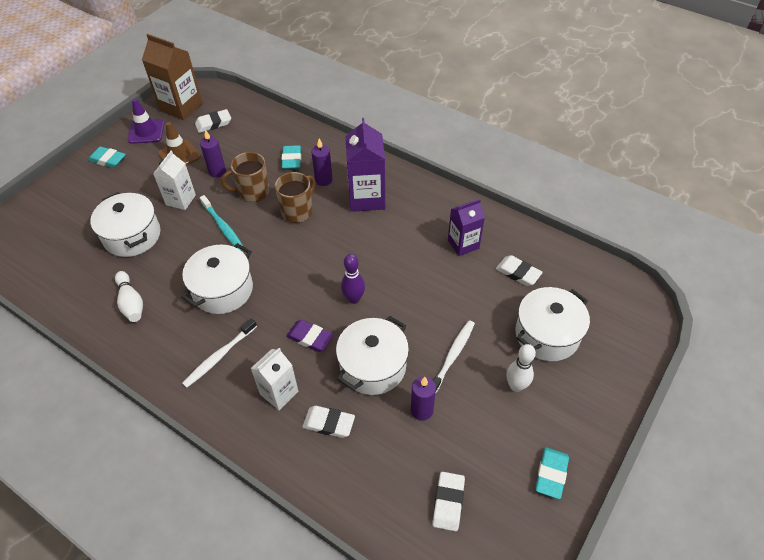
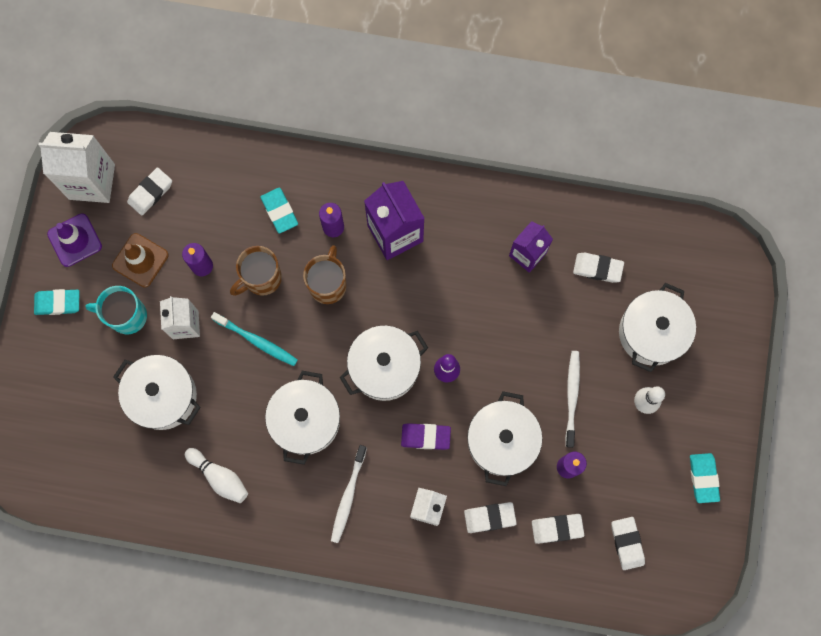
camera: 25 degrees left, 25 degrees up
(146, 181) = (126, 316): none -> turquoise mug
(181, 107) = (92, 181): brown carton -> white carton
(307, 277) = (384, 367): none -> white pot
(386, 459) = (557, 528): none -> white eraser

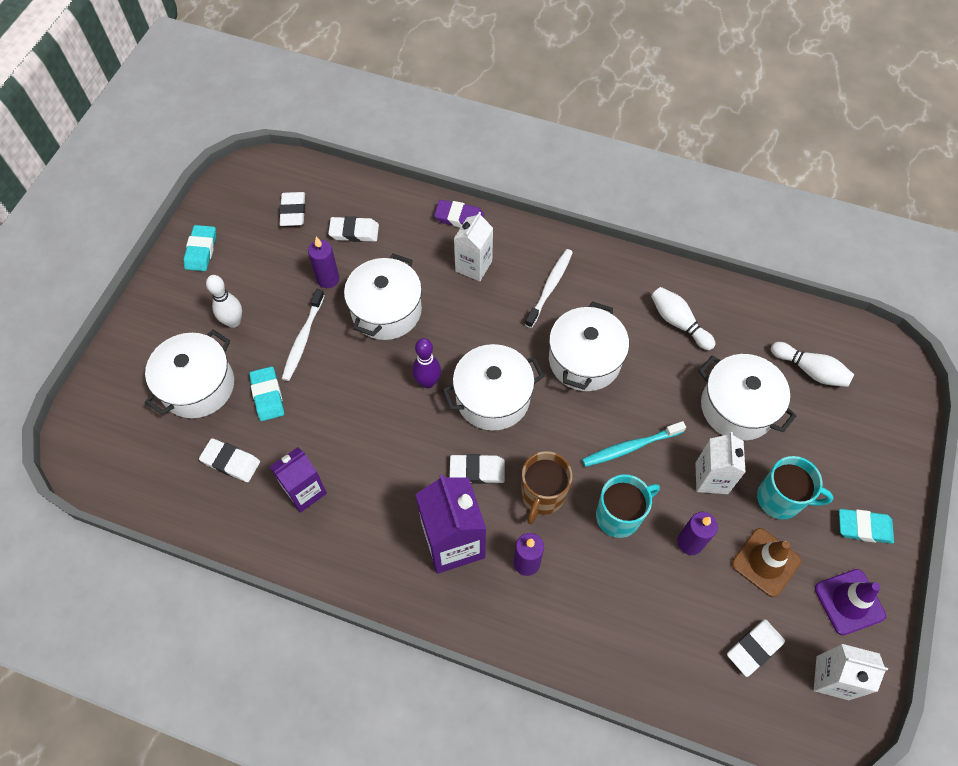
camera: 170 degrees left, 15 degrees down
(92, 181) = (832, 678): white carton -> white carton, size x0.65
(95, 446) = (810, 370): none -> white bowling pin
(257, 341) = (630, 447): turquoise toothbrush -> turquoise toothbrush turned 60 degrees counterclockwise
(261, 278) = (619, 515): brown mug -> turquoise mug
(279, 211) = (590, 594): turquoise eraser -> turquoise eraser (267, 395)
(425, 437) = (462, 326): purple eraser -> purple eraser (459, 217)
(489, 517) = (415, 249): white eraser -> white eraser (477, 470)

